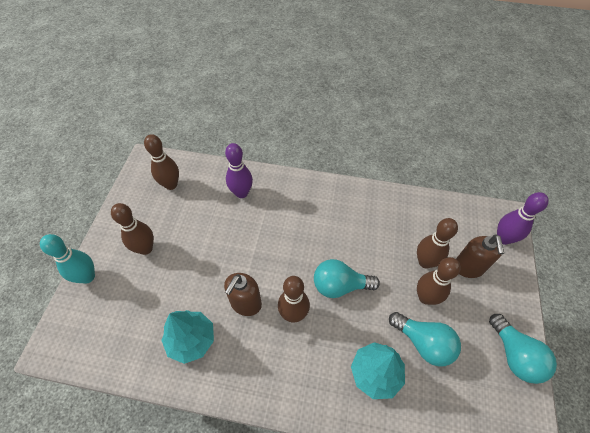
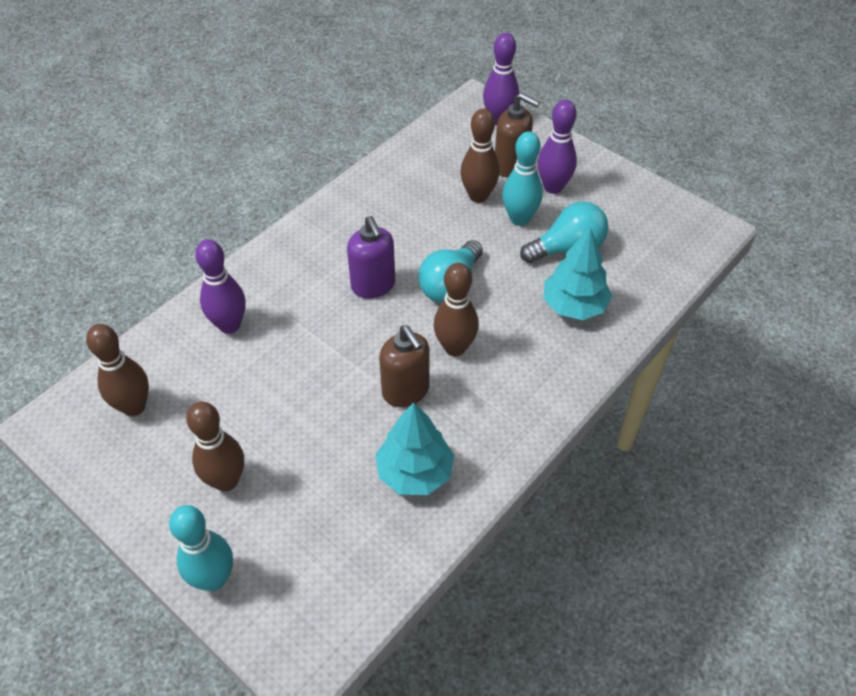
camera: 60 degrees left, 5 degrees down
(311, 244) = (373, 286): none -> purple soap dispenser
(425, 297) = (519, 219): brown bowling pin -> turquoise bowling pin
(472, 304) = (553, 187): none -> purple bowling pin
(514, 355) = (624, 187): turquoise light bulb -> none

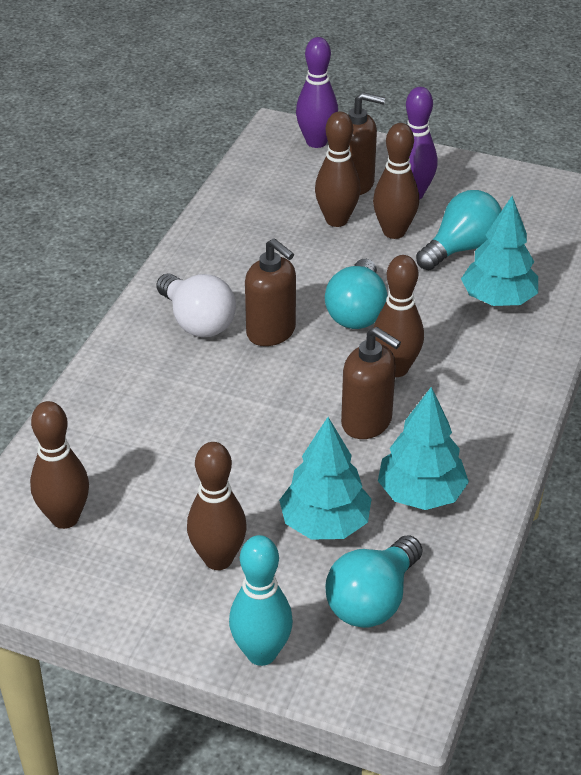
camera: 20 degrees left, 10 degrees down
(229, 325) = (129, 410): purple bowling pin -> none
(321, 260) = (197, 322): none -> white light bulb
(324, 475) = (325, 524): none -> turquoise tree
(324, 560) = (372, 600): none -> turquoise light bulb
(373, 286) = (271, 332): purple soap dispenser -> brown soap dispenser
(519, 219) = (394, 232): turquoise bowling pin -> brown bowling pin

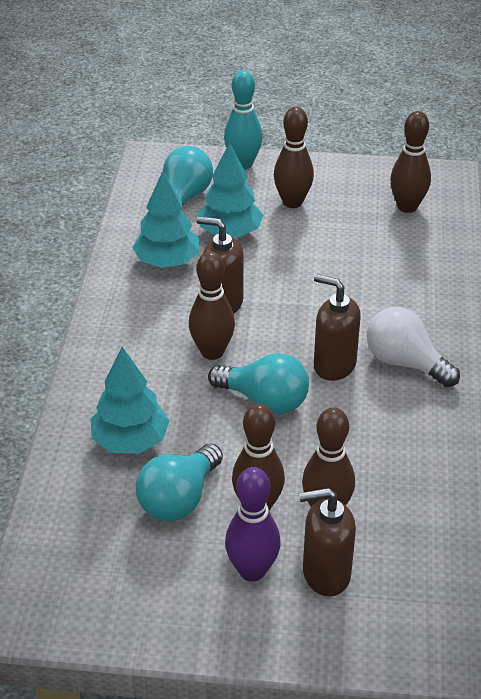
camera: 165 degrees right, 0 degrees up
(316, 142) = (403, 641): purple bowling pin -> none
(357, 312) = (264, 400): turquoise light bulb -> turquoise light bulb turned 120 degrees clockwise

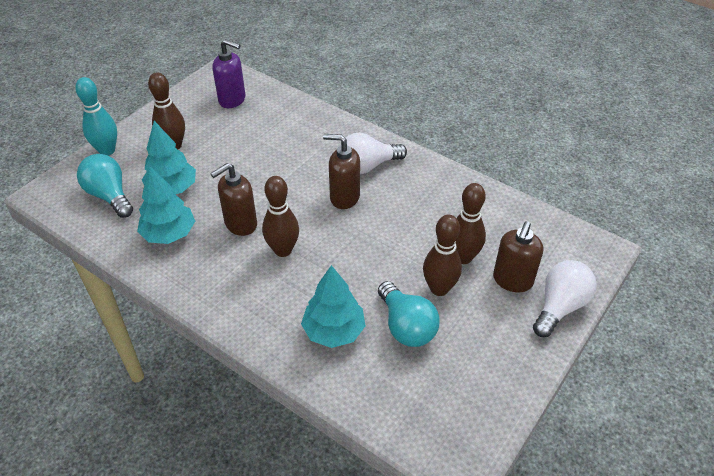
camera: 60 degrees left, 5 degrees up
(252, 570) = (490, 315): purple bowling pin -> none
(264, 400) = (349, 244): turquoise light bulb -> none
(318, 639) = (560, 306): none -> white light bulb
(334, 365) = (344, 197): brown soap dispenser -> brown soap dispenser turned 45 degrees clockwise
(407, 207) = (232, 100): brown bowling pin -> purple soap dispenser

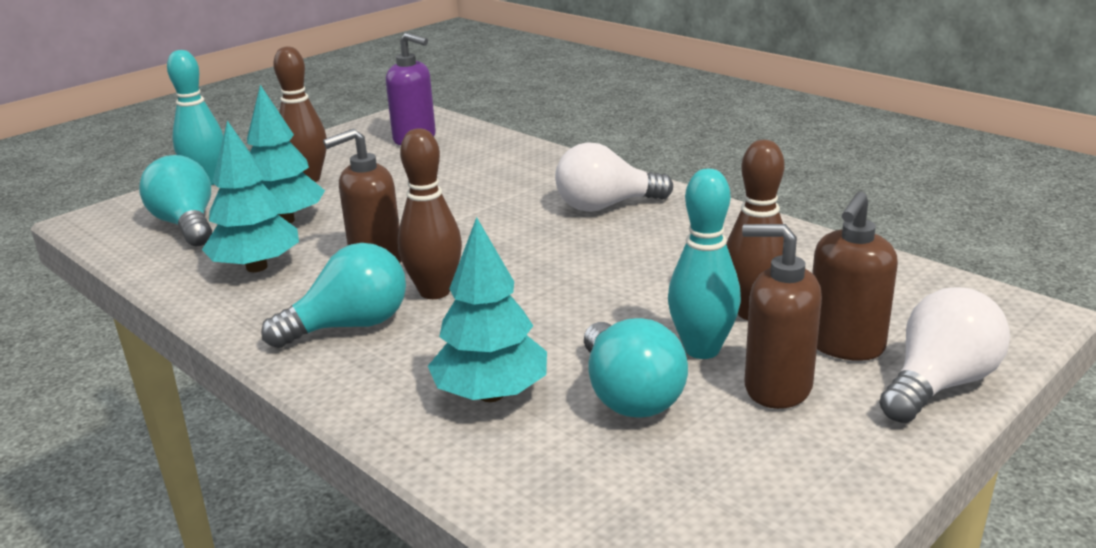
camera: 10 degrees right, 20 degrees down
(241, 282) = (350, 326): none -> turquoise light bulb
(344, 197) = (557, 237): brown soap dispenser -> brown soap dispenser (777, 388)
(439, 288) = (702, 349): brown bowling pin -> turquoise bowling pin

